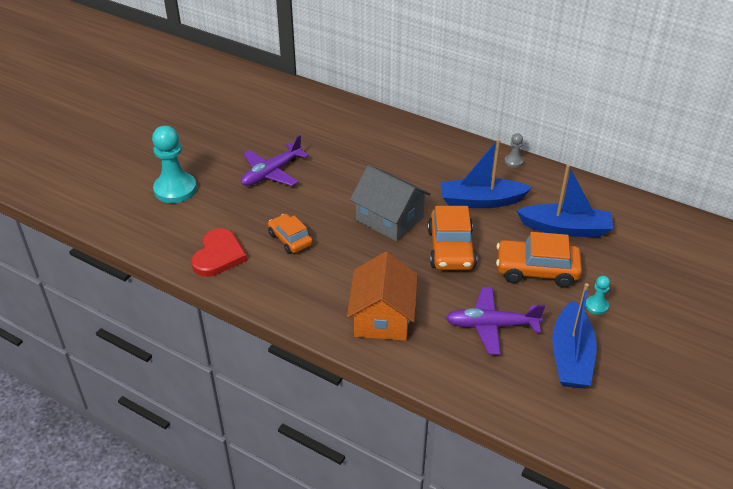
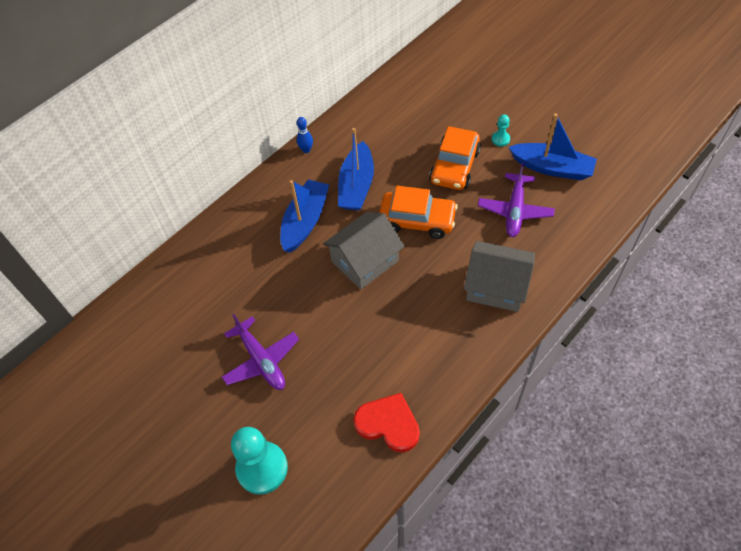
camera: 75 degrees left, 15 degrees up
(290, 239) = (377, 352): orange car -> none
(382, 317) = (496, 286): orange house -> grey house
(513, 161) = (306, 150): grey pawn -> blue bowling pin
(565, 228) = (407, 136): blue boat -> blue boat (305, 221)

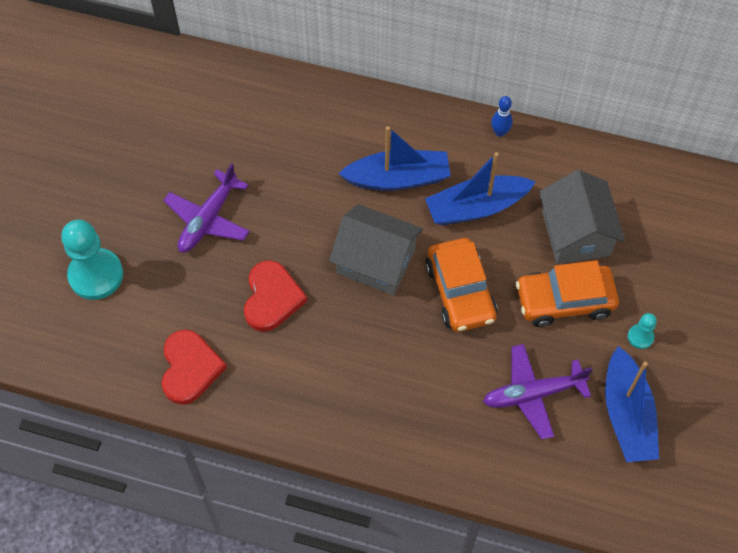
camera: 60 degrees right, 5 degrees up
(357, 341) = (272, 298): none -> red heart
(496, 286) = (410, 412): grey house -> grey house (576, 233)

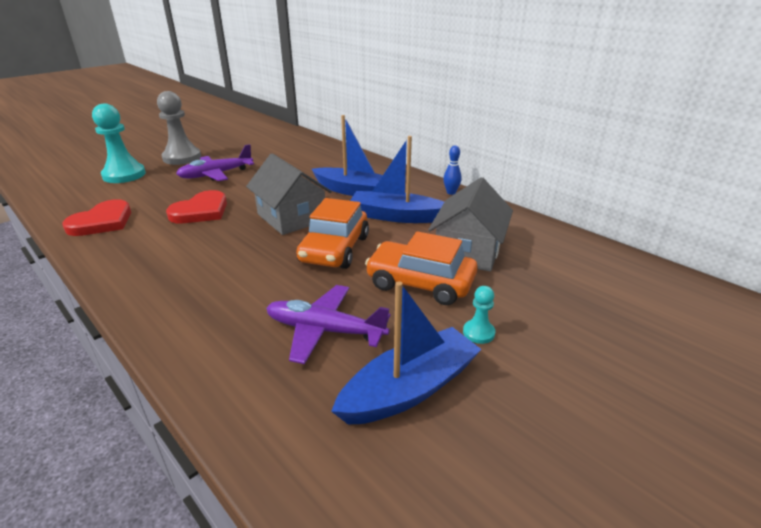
camera: 30 degrees right, 30 degrees down
(119, 201) = (182, 158): none -> grey pawn
(627, 415) = (409, 389): blue boat -> blue boat turned 150 degrees counterclockwise

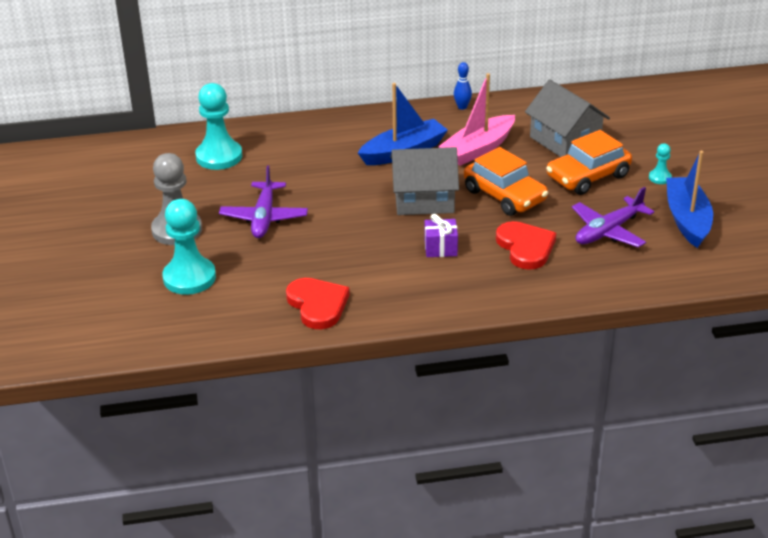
camera: 55 degrees left, 5 degrees up
(201, 211) = (355, 244): red heart -> red heart (525, 247)
(219, 245) = (440, 248): none -> purple gift
(280, 145) = (219, 156): none -> turquoise pawn
(396, 216) = (478, 149): blue boat -> pink boat

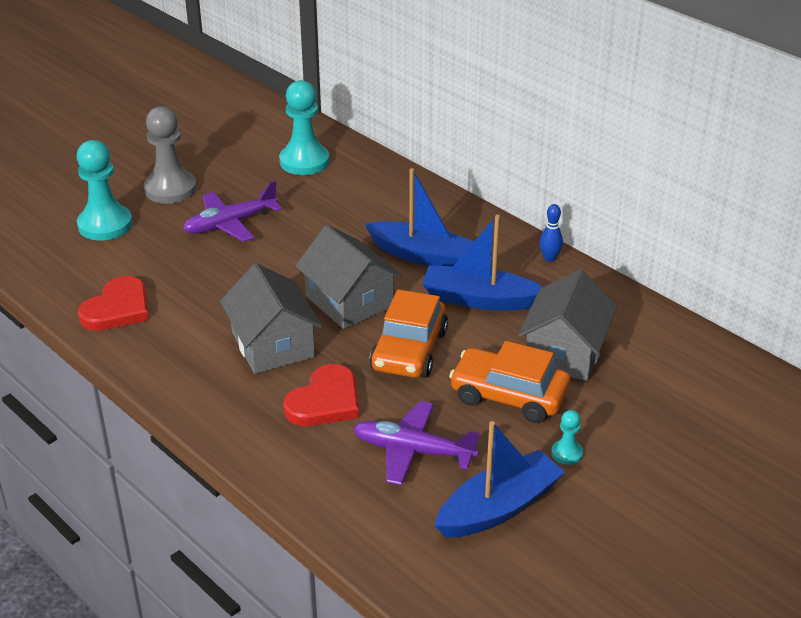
camera: 55 degrees right, 0 degrees up
(440, 248) = (272, 345): purple gift -> grey house
(478, 149) = (479, 299): pink boat -> blue boat

